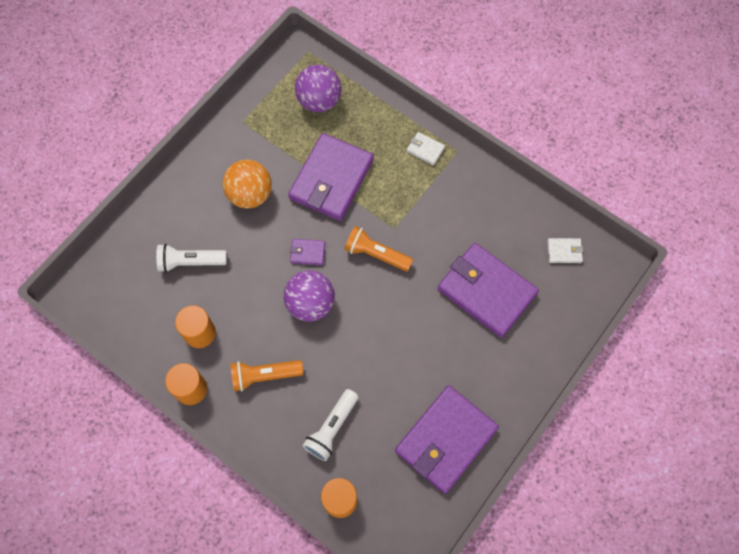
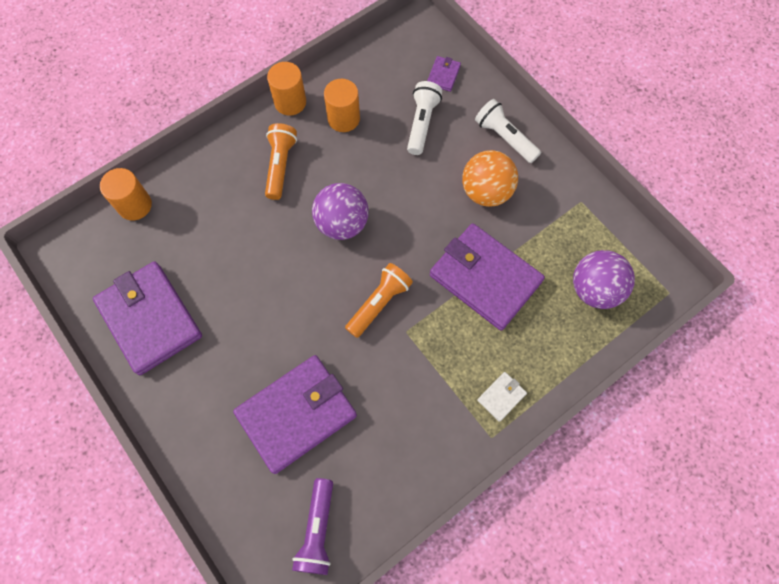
camera: 105 degrees right, 0 degrees up
(308, 253) = (401, 233): purple wallet -> purple wallet (443, 75)
(331, 428) = (205, 214): white flashlight -> white flashlight (505, 137)
(564, 251) = (317, 530): white wallet -> purple flashlight

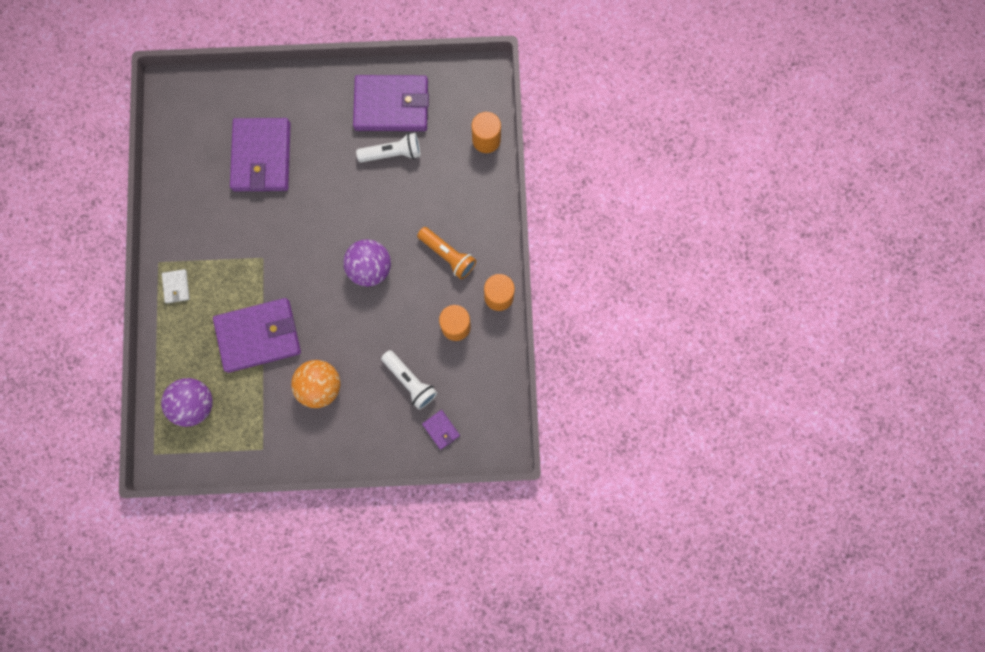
camera: 125 degrees right, 10 degrees up
(317, 530) = (187, 127): purple flashlight -> none
(379, 303) = (294, 254): orange flashlight -> none
(505, 137) = (353, 434): white flashlight -> white flashlight (392, 154)

